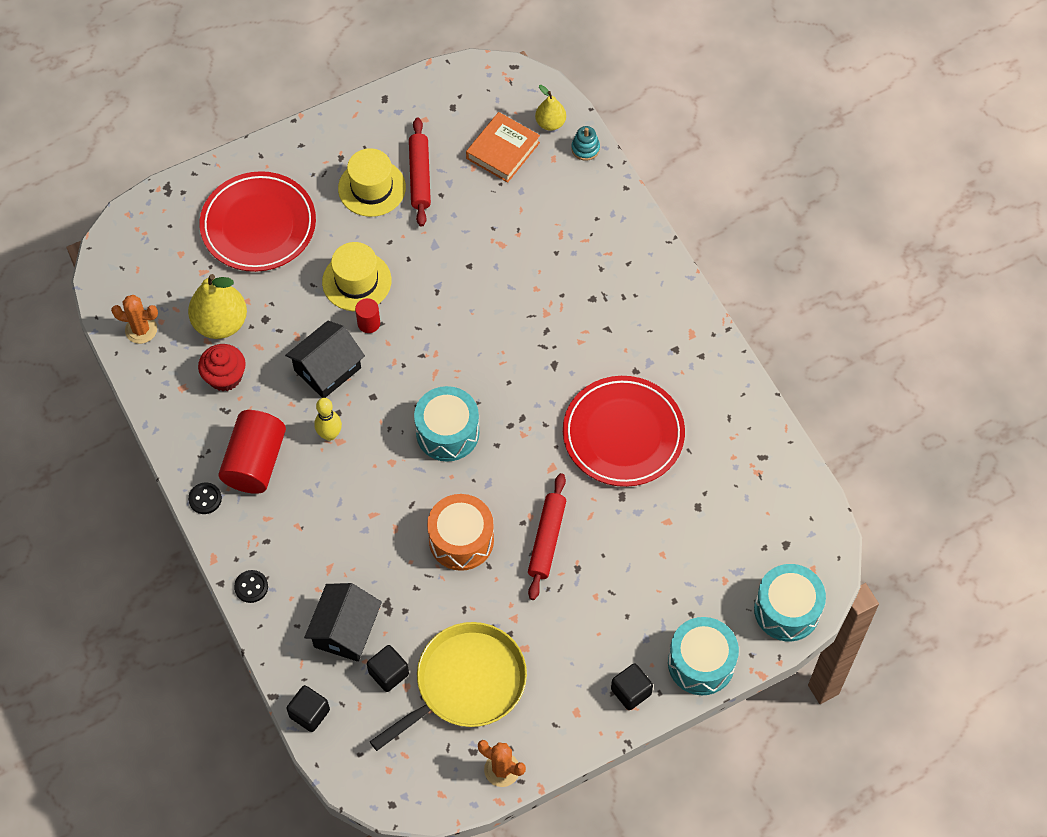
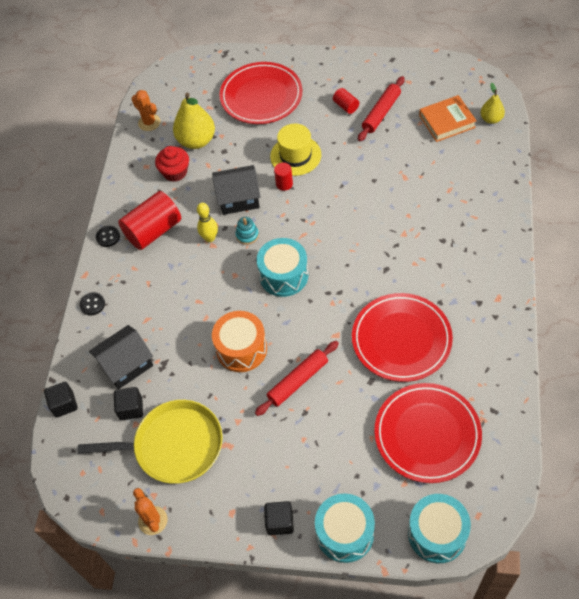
camera: 40 degrees right, 5 degrees down
(372, 188) = (346, 106): yellow hat -> red cylinder
(585, 148) = (504, 145): turquoise stacking toy -> turquoise stacking toy (247, 235)
(714, 519) = (427, 434): none -> red plate

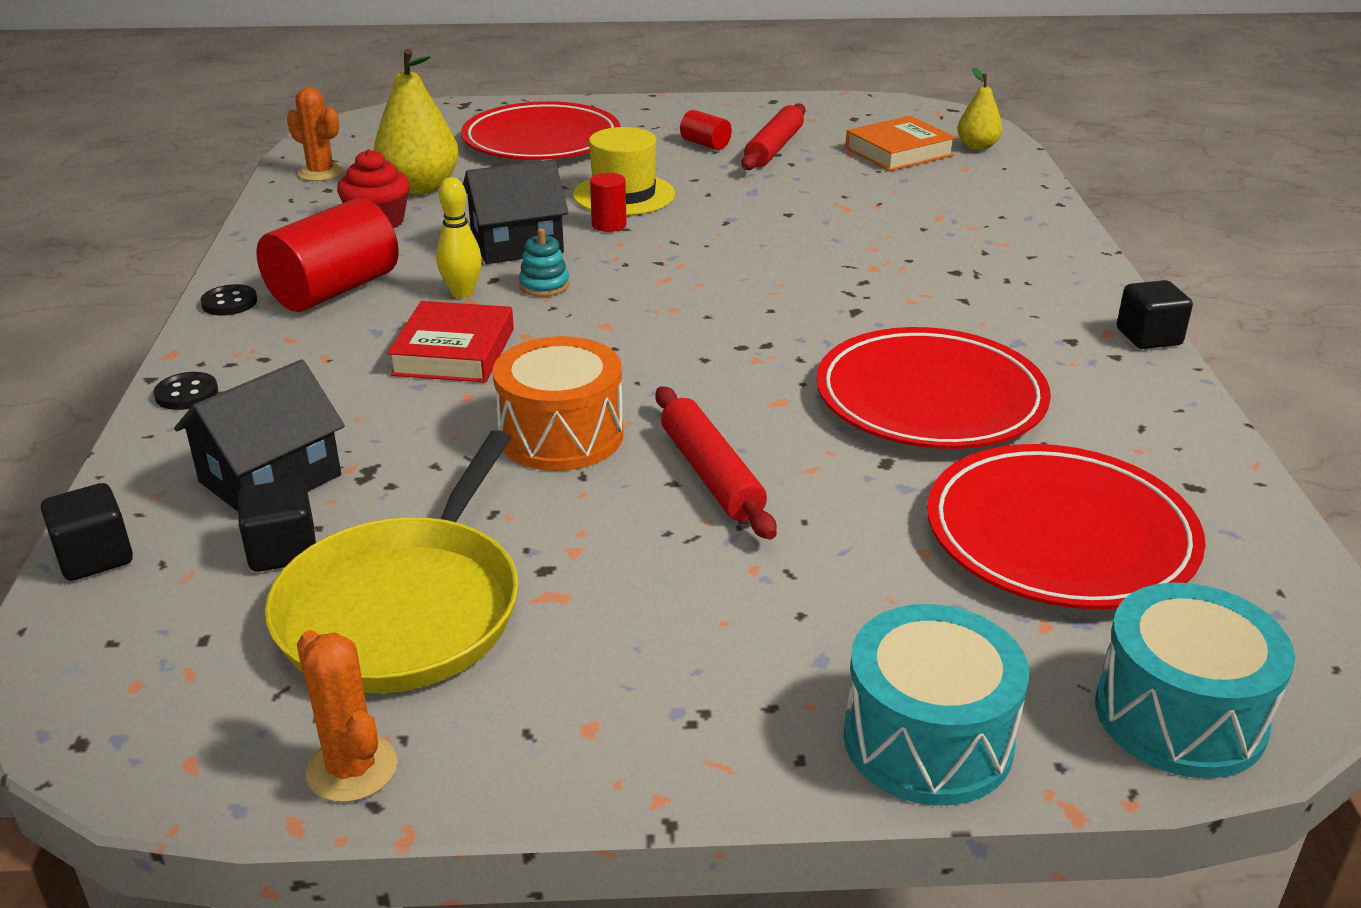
camera: 15 degrees left, 25 degrees down
(174, 445) = (405, 608): yellow pan -> yellow pan turned 120 degrees clockwise
(202, 284) = (454, 352): none -> red book
(280, 522) = (734, 735): black cube -> black cube (1148, 337)
(283, 275) = (636, 330): turquoise drum -> none
(298, 381) = (710, 474): red rolling pin -> red rolling pin turned 60 degrees counterclockwise

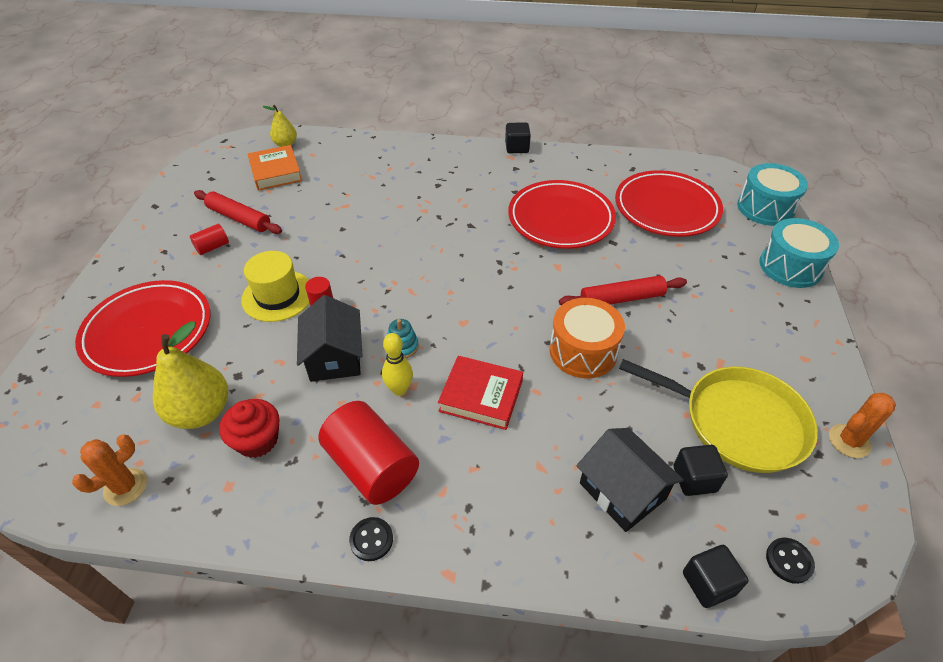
camera: 80 degrees left, 15 degrees up
(186, 394) = (512, 554): black button -> black button (789, 561)

